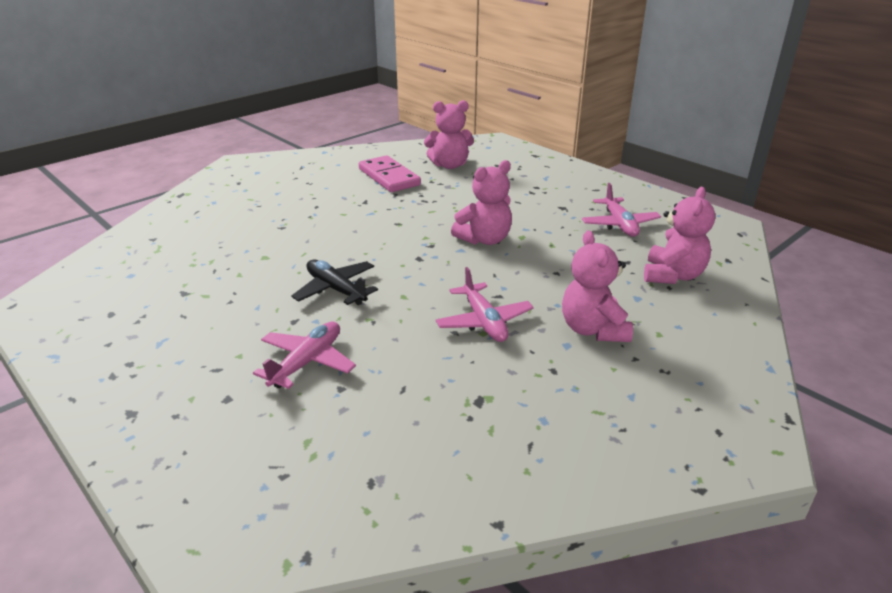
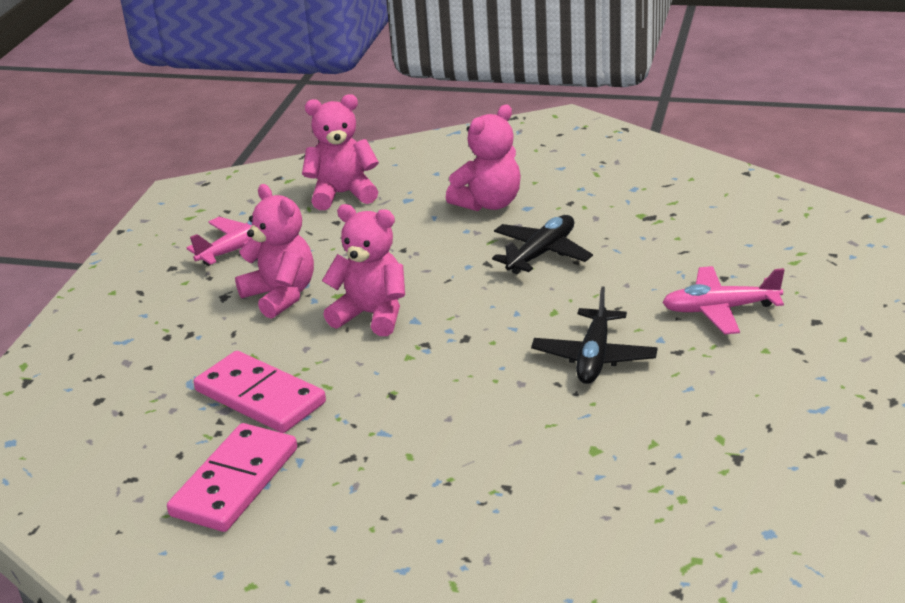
camera: 120 degrees left, 0 degrees up
(446, 195) = (260, 397): none -> pink domino
(449, 165) = (133, 444): pink teddy bear -> pink teddy bear (281, 295)
(484, 321) = (541, 253): pink plane -> black plane

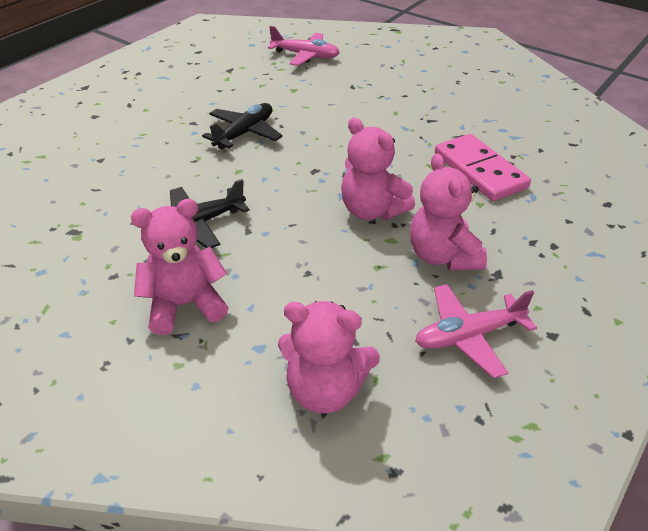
camera: 160 degrees left, 10 degrees up
(234, 482) = (505, 125): pink domino -> none
(720, 309) = (135, 139): pink plane -> pink plane (305, 56)

